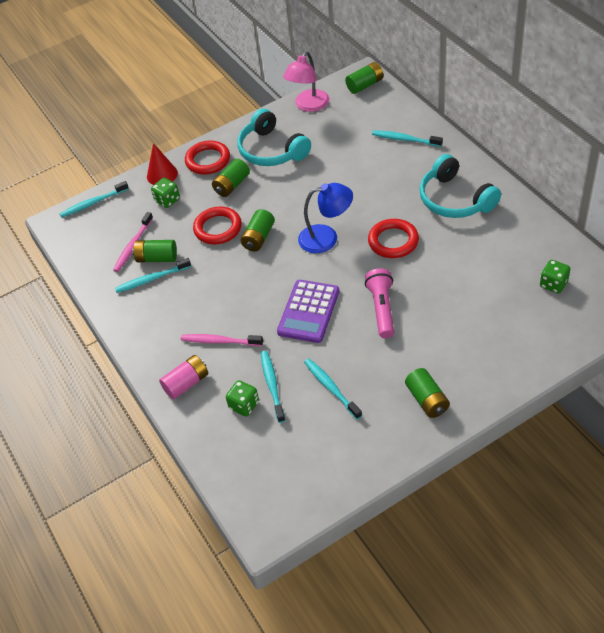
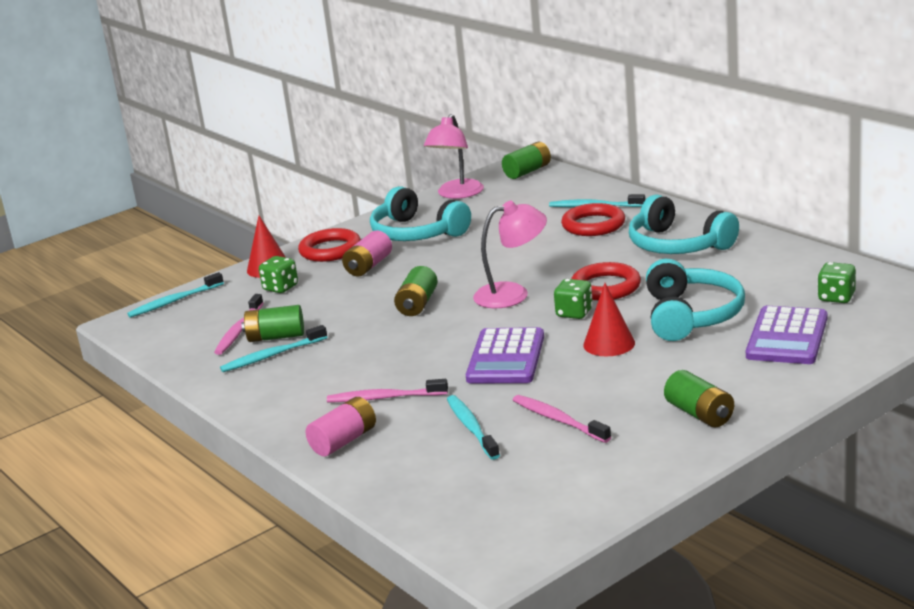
camera: 10 degrees left, 25 degrees down
(218, 228) = (357, 303): red ring -> red ring (593, 225)
(232, 185) = (369, 266): green battery -> pink battery
(244, 405) = (435, 450): green dice -> green dice (574, 313)
(326, 237) = (512, 294): blue lamp -> pink lamp
(331, 388) = (558, 420): turquoise toothbrush -> pink toothbrush
(382, 309) = (609, 344): pink flashlight -> red cone
(446, 287) = (691, 315): none -> turquoise headphones
(507, 324) = (787, 337): none -> purple calculator

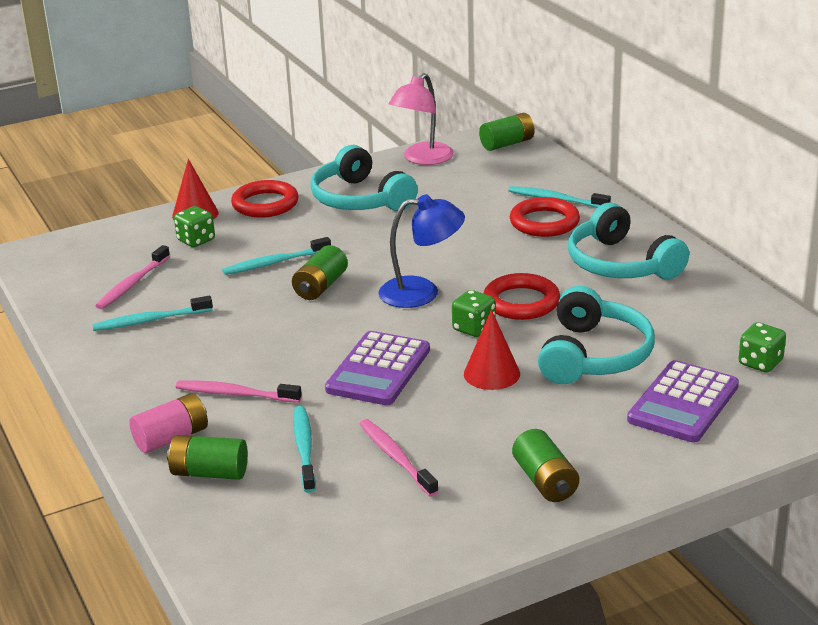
camera: 10 degrees right, 5 degrees up
(174, 301) = (87, 237): turquoise toothbrush -> turquoise toothbrush (274, 263)
(276, 337) = (164, 299): green battery -> green battery (209, 473)
(369, 266) = (294, 231): pink battery -> none
(512, 294) = (422, 292): pink lamp -> blue lamp

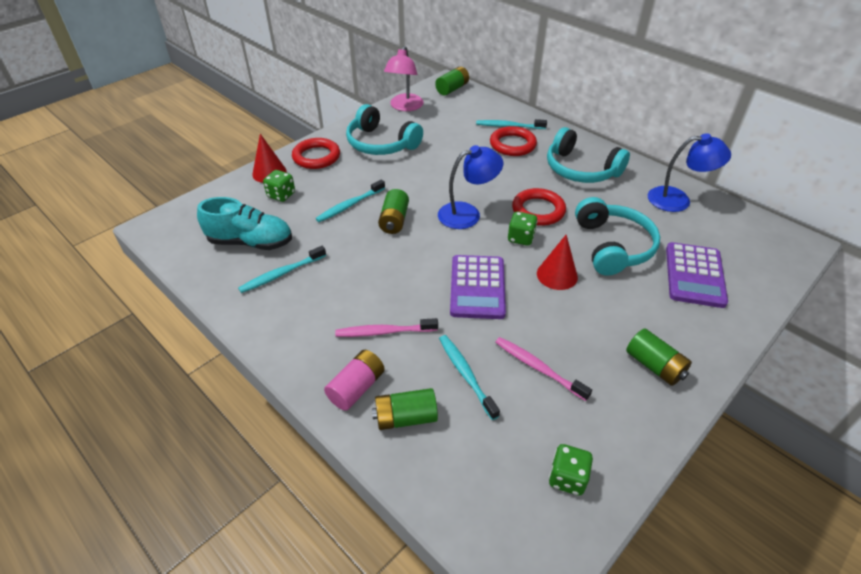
camera: 20 degrees left, 15 degrees up
(132, 284) = (251, 242): pink toothbrush -> turquoise shoe
(736, 318) = (678, 200): none -> blue lamp
(760, 363) = (716, 233): green dice -> green dice (567, 478)

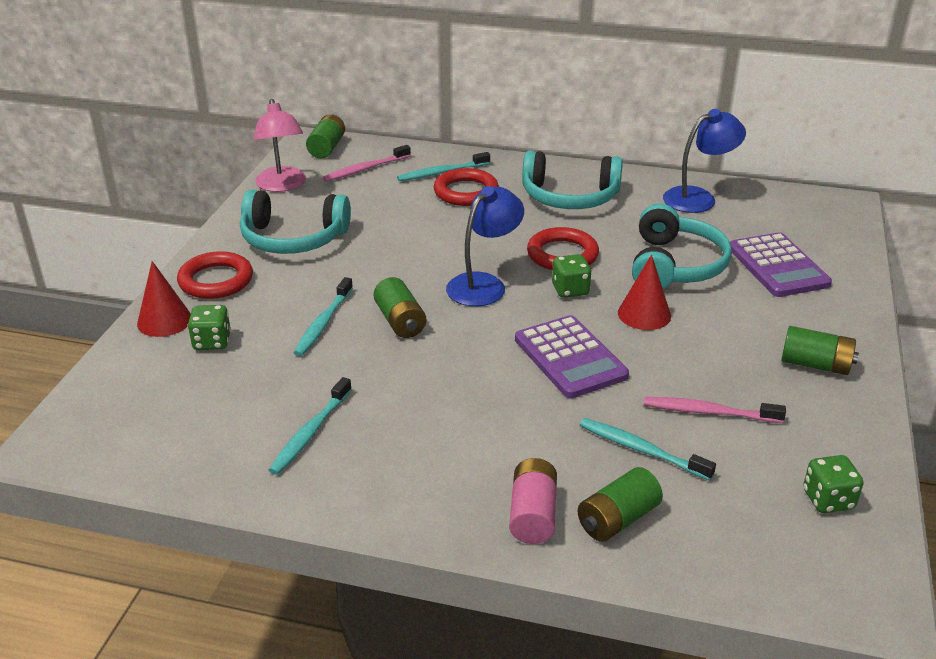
camera: 30 degrees left, 10 degrees down
(251, 242) = (226, 412): turquoise shoe -> none
(384, 332) = (507, 445): pink toothbrush -> pink toothbrush (365, 169)
(612, 246) = (675, 265): turquoise headphones -> turquoise headphones turned 45 degrees clockwise

